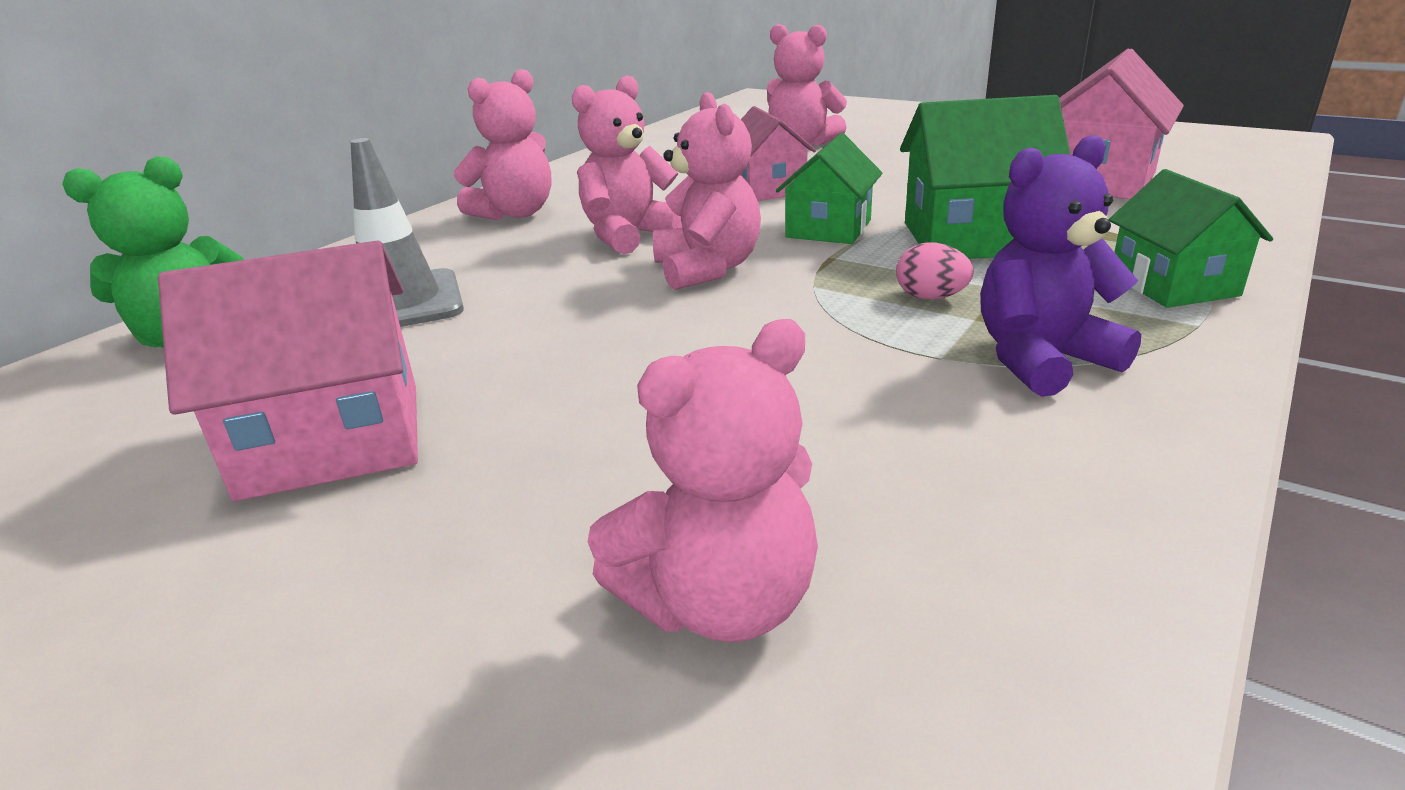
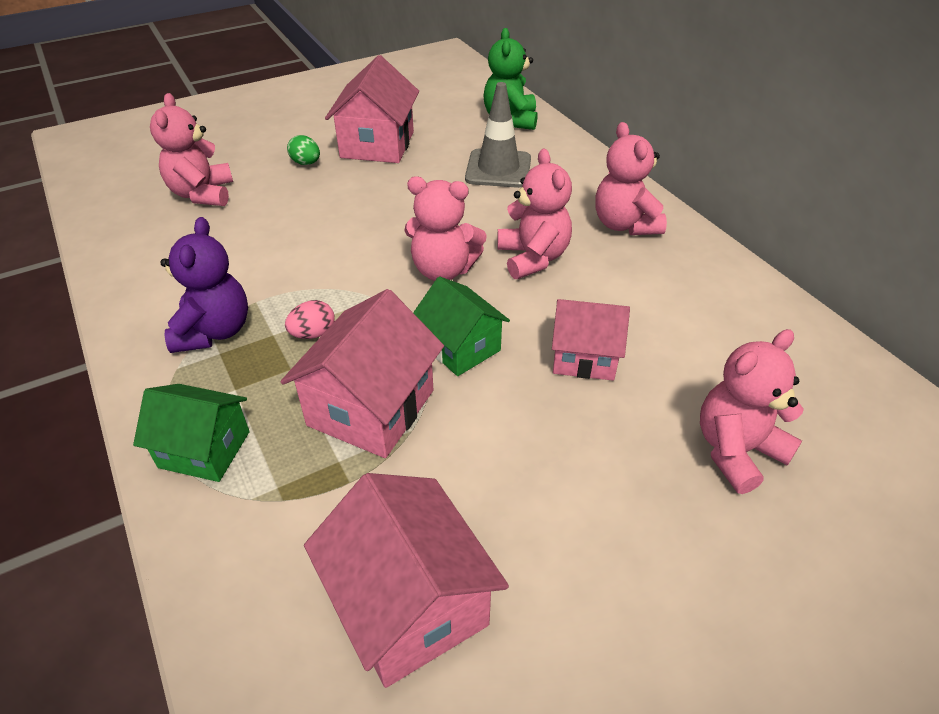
camera: 115 degrees right, 15 degrees up
(463, 502) = (306, 163): none -> green egg
(972, 238) = (371, 407): green house -> pink house

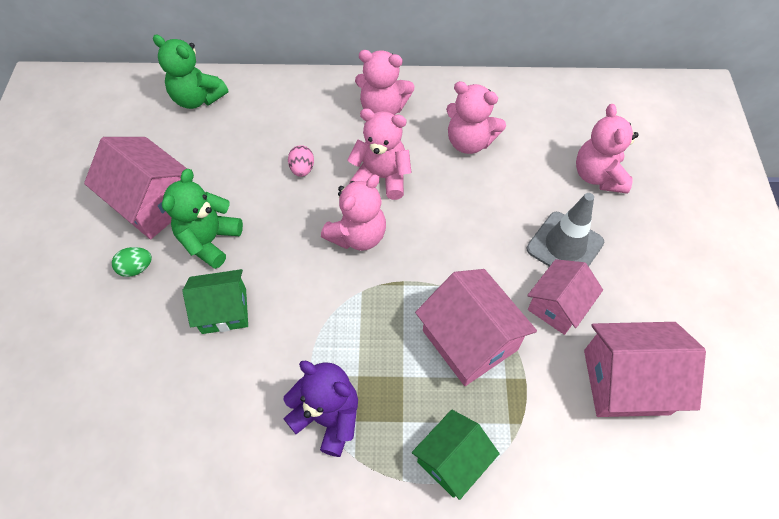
camera: 60 degrees left, 15 degrees up
(202, 194) = (118, 370): pink teddy bear -> pink teddy bear (469, 142)
(313, 334) = (374, 348): pink egg -> pink egg (302, 169)
(363, 186) = (210, 240): none -> green teddy bear
(460, 347) = (444, 263): green house -> green house (224, 311)
(498, 169) = (260, 141): grey traffic cone -> grey traffic cone (564, 246)
(584, 357) = (492, 202): pink house -> pink house (557, 306)

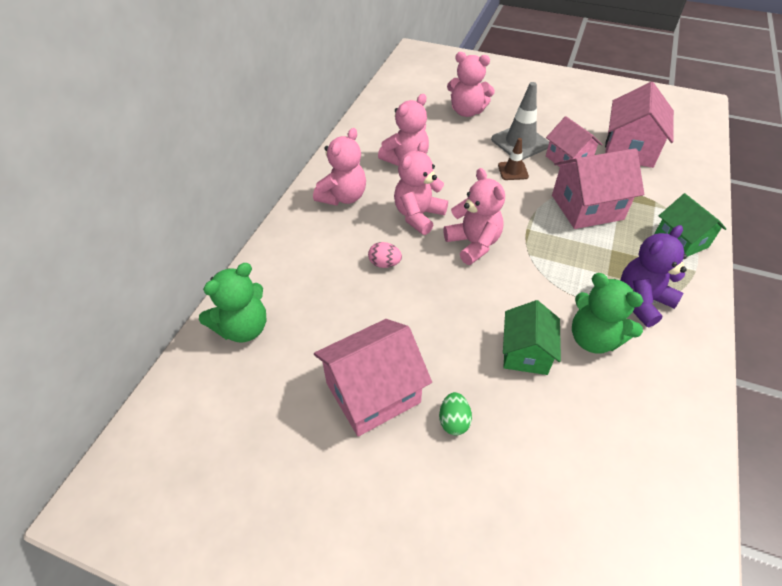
camera: 70 degrees left, 10 degrees down
(210, 240) = (441, 350): green teddy bear -> green teddy bear (593, 338)
(501, 248) = (513, 171): none -> brown traffic cone

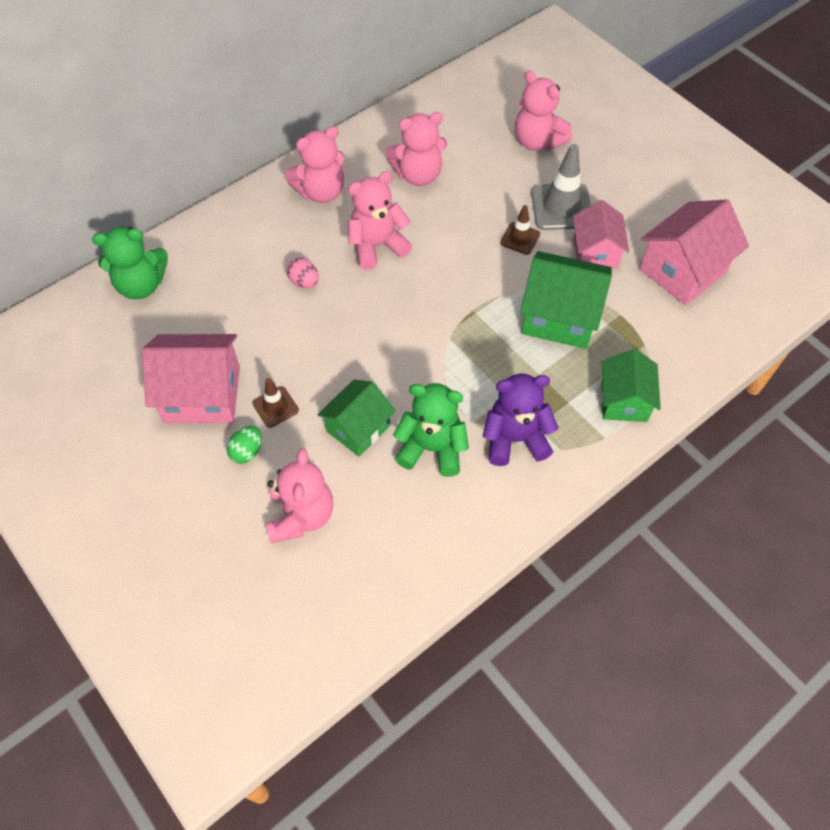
camera: 30 degrees right, 10 degrees up
(445, 370) = (275, 407): none -> brown traffic cone
(473, 244) = (404, 301): pink teddy bear -> pink teddy bear (301, 515)
(587, 207) = (560, 317): pink house -> green house
(593, 338) = (432, 448): green teddy bear -> green teddy bear turned 120 degrees clockwise

